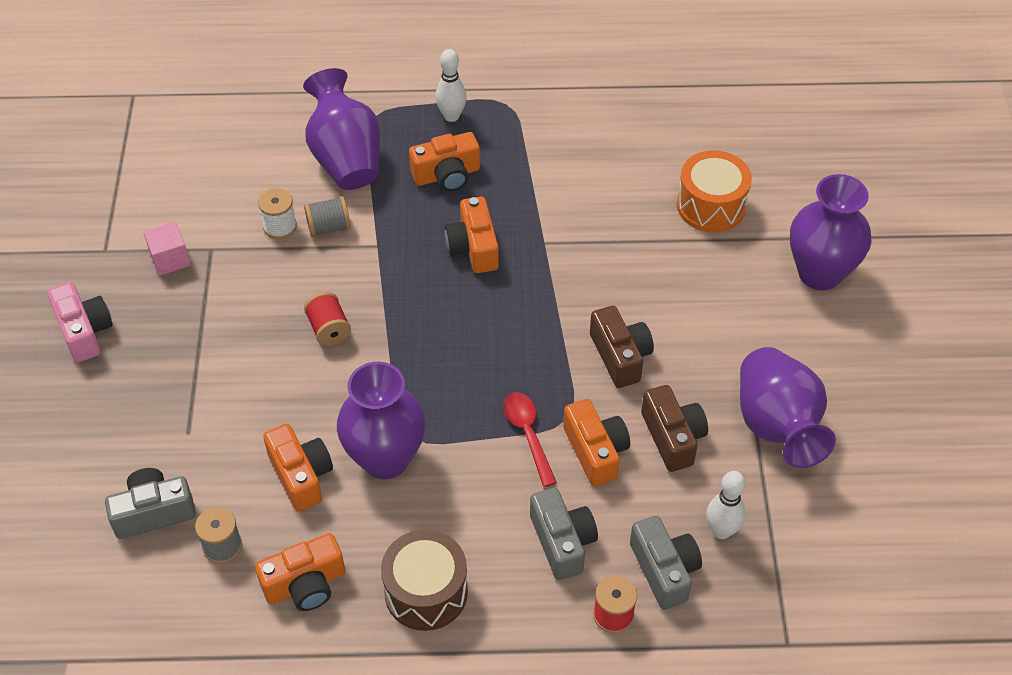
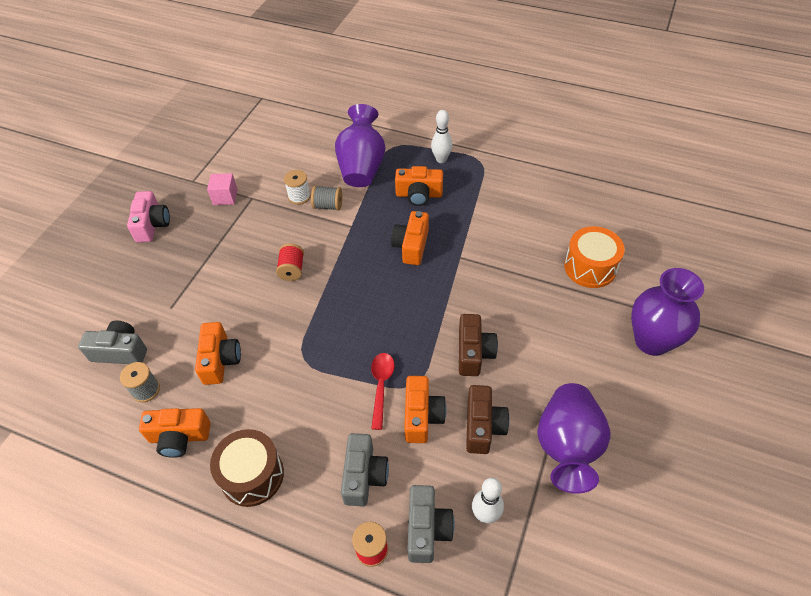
camera: 25 degrees right, 0 degrees up
(385, 458) = (278, 368): purple vase -> none

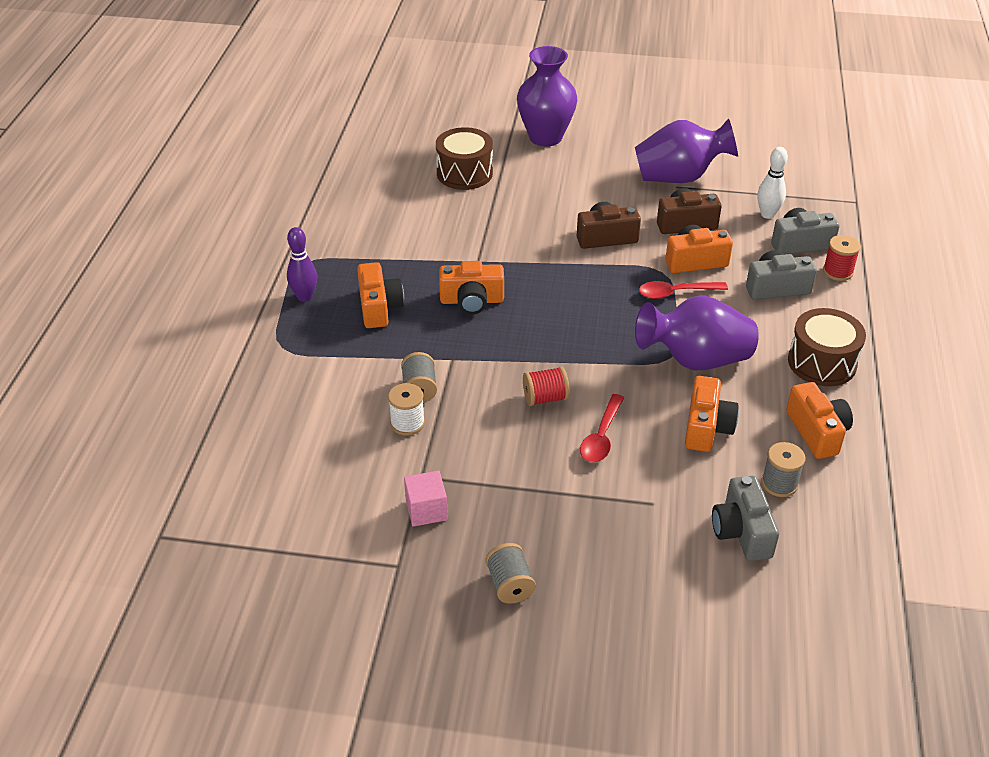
camera: 105 degrees left, 10 degrees down
(152, 225) = (510, 584): pink camera -> grey spool
(220, 360) = (706, 427): orange camera -> orange camera turned 120 degrees clockwise
(242, 293) = (601, 436): none -> red spoon
(362, 166) = (331, 370): purple vase -> purple vase (695, 360)
(441, 159) = (305, 297): white bowling pin -> purple bowling pin
(590, 267) = (464, 173): orange drum -> brown drum

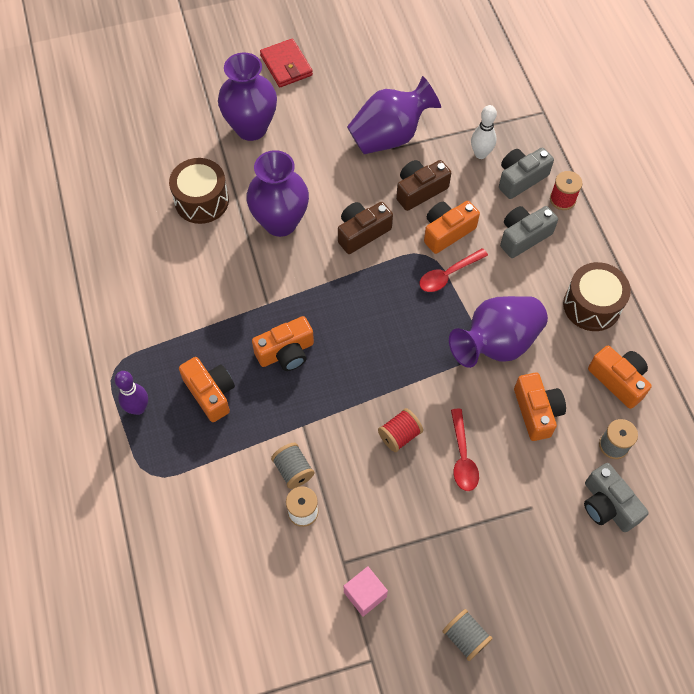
camera: 25 degrees left, 20 degrees up
(529, 208) = (280, 222): none -> purple vase
(608, 104) = (286, 65): none -> red wallet

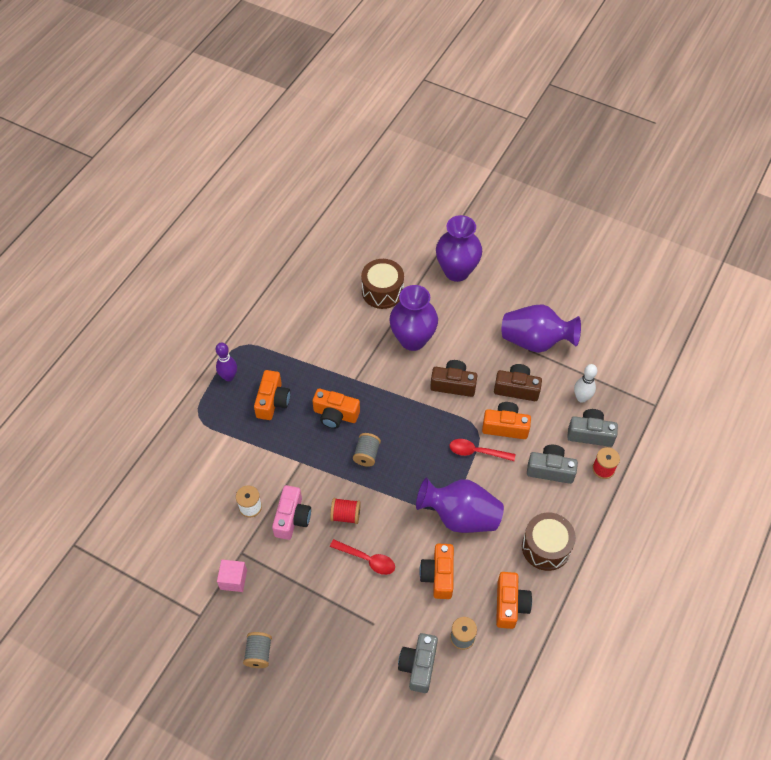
camera: 45 degrees right, 5 degrees down
(286, 65) = (519, 249): red wallet -> none
(293, 470) = (269, 481): grey spool -> grey spool (366, 454)
(354, 484) = (292, 518): none -> pink camera
(462, 456) = (367, 559): red spoon -> red spoon turned 105 degrees counterclockwise
(536, 411) = (438, 575): orange camera -> orange camera turned 150 degrees clockwise

